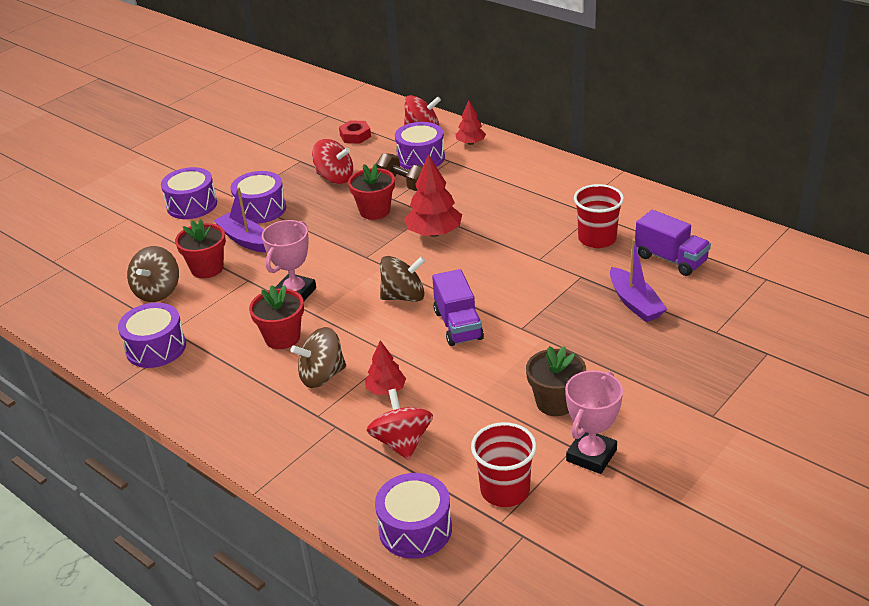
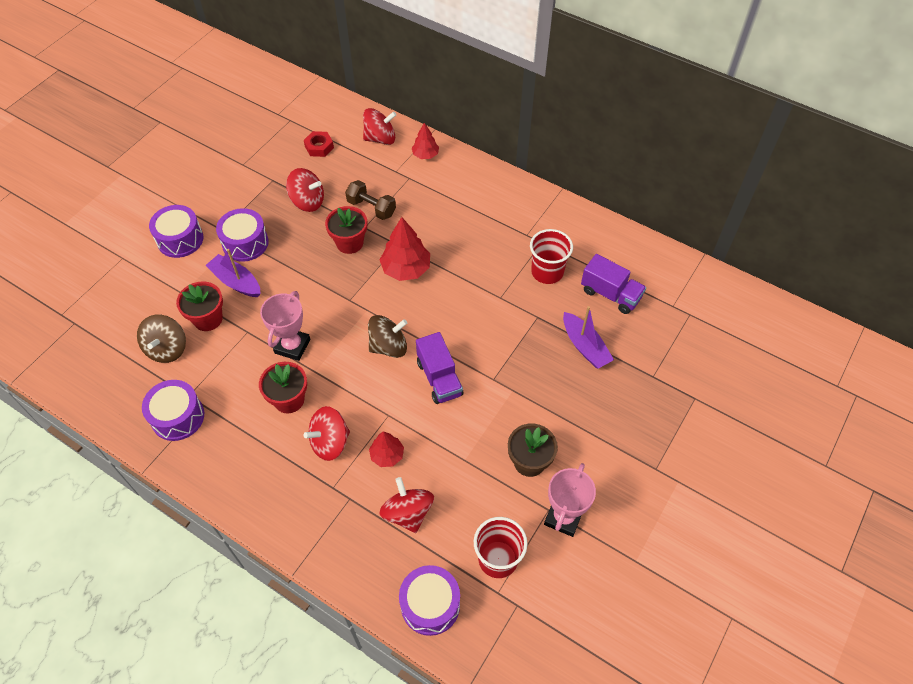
camera: 10 degrees left, 20 degrees up
(322, 376) = (330, 442): brown spinning top -> red spinning top
(421, 158) = (382, 175): purple drum -> none

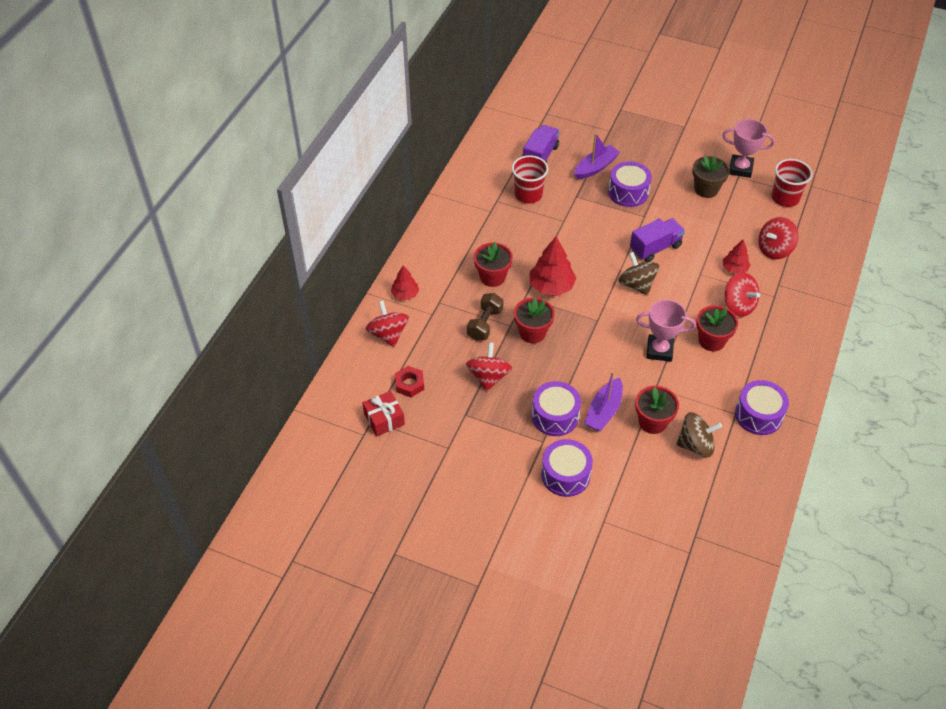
camera: 100 degrees left, 5 degrees down
(288, 127) = (384, 419): none -> red gift
(430, 605) = (832, 228): purple drum -> purple drum (628, 192)
(431, 222) = (492, 277): none -> red flower pot

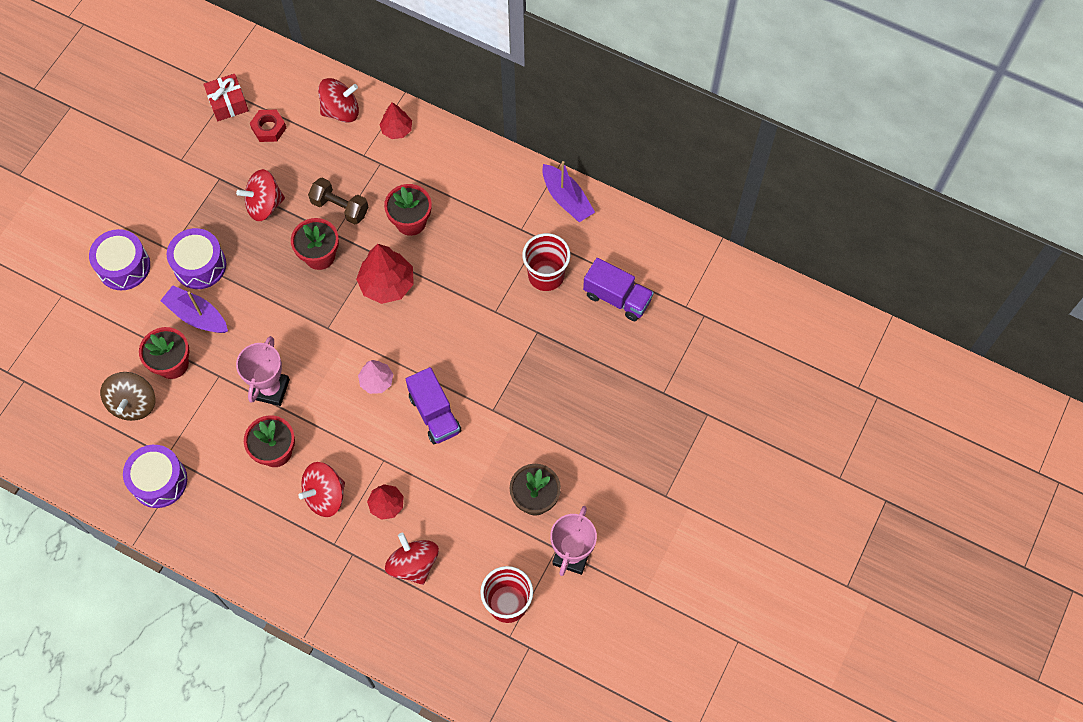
camera: 95 degrees right, 15 degrees up
(488, 377) = (264, 205): red spinning top -> red spinning top turned 150 degrees clockwise
(595, 167) = (590, 363): purple boat -> purple boat (566, 199)
(628, 192) = (539, 397): purple drum -> none
(637, 284) = (376, 381): brown spinning top -> pink tree

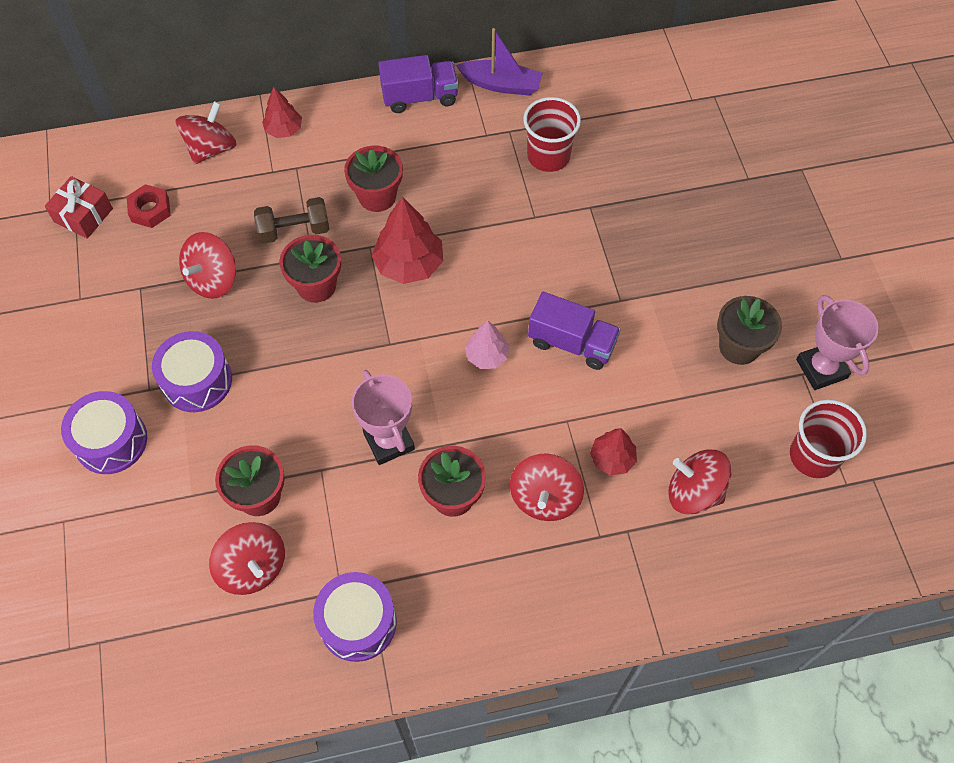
camera: 40 degrees left, 5 degrees down
(133, 403) = (253, 567): brown spinning top -> red spinning top
(197, 315) = (240, 430): purple boat -> none
(617, 298) = (628, 132): purple truck -> purple truck (420, 97)

